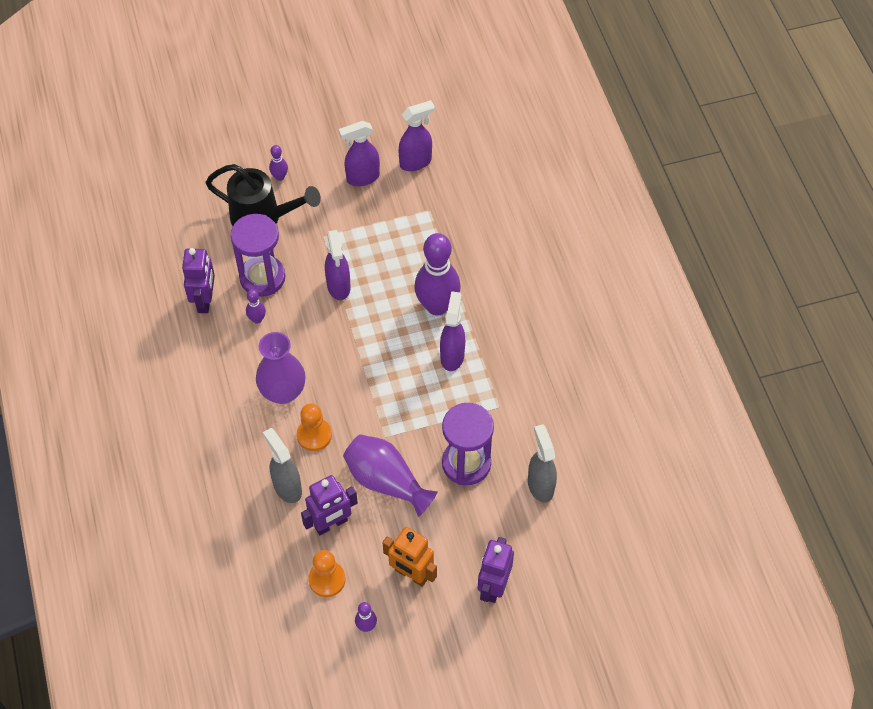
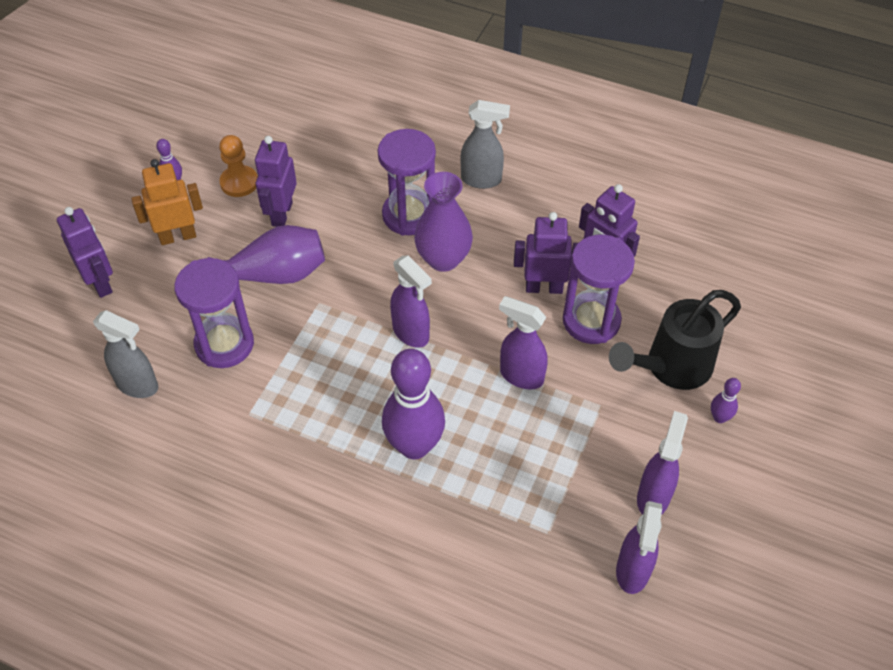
camera: 130 degrees right, 5 degrees down
(257, 319) = (544, 287): purple bowling pin -> purple robot
(261, 441) = (409, 215): none -> purple hourglass
(287, 487) = (347, 206): grey spray bottle -> grey spray bottle (482, 180)
(314, 435) = (375, 254): orange pawn -> none
(452, 356) = (344, 416): purple spray bottle -> purple spray bottle (411, 333)

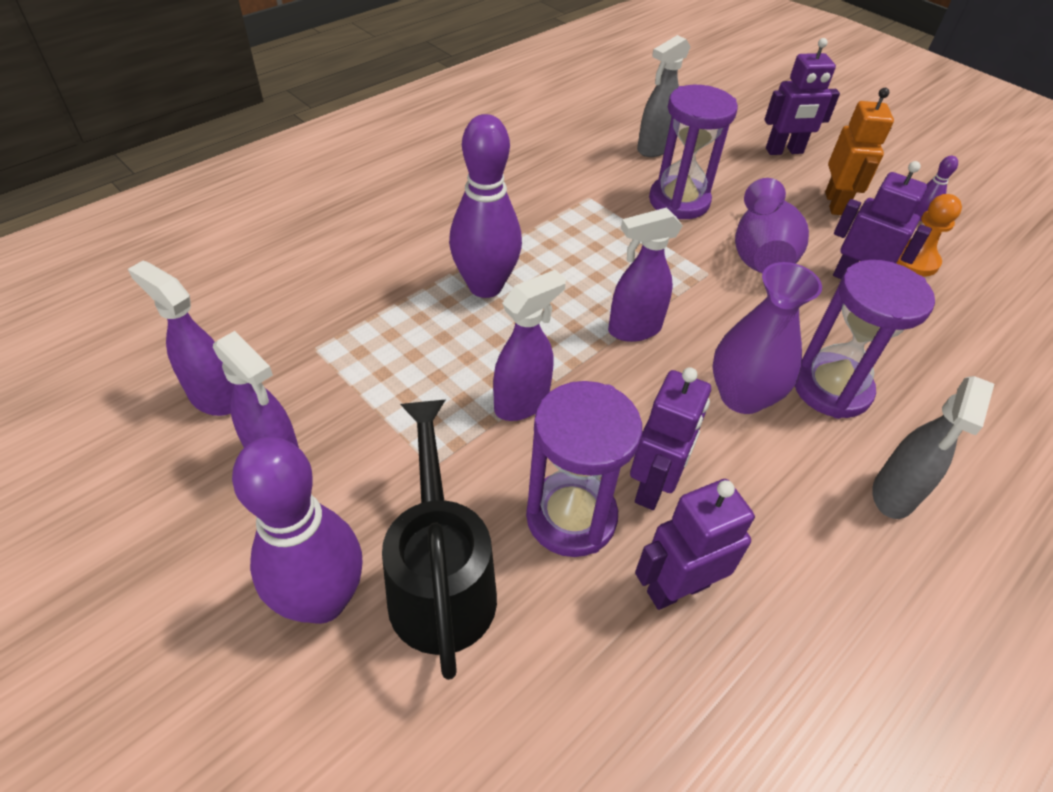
camera: 110 degrees right, 5 degrees down
(719, 417) = (322, 600): purple bowling pin -> purple bowling pin, size x2.32

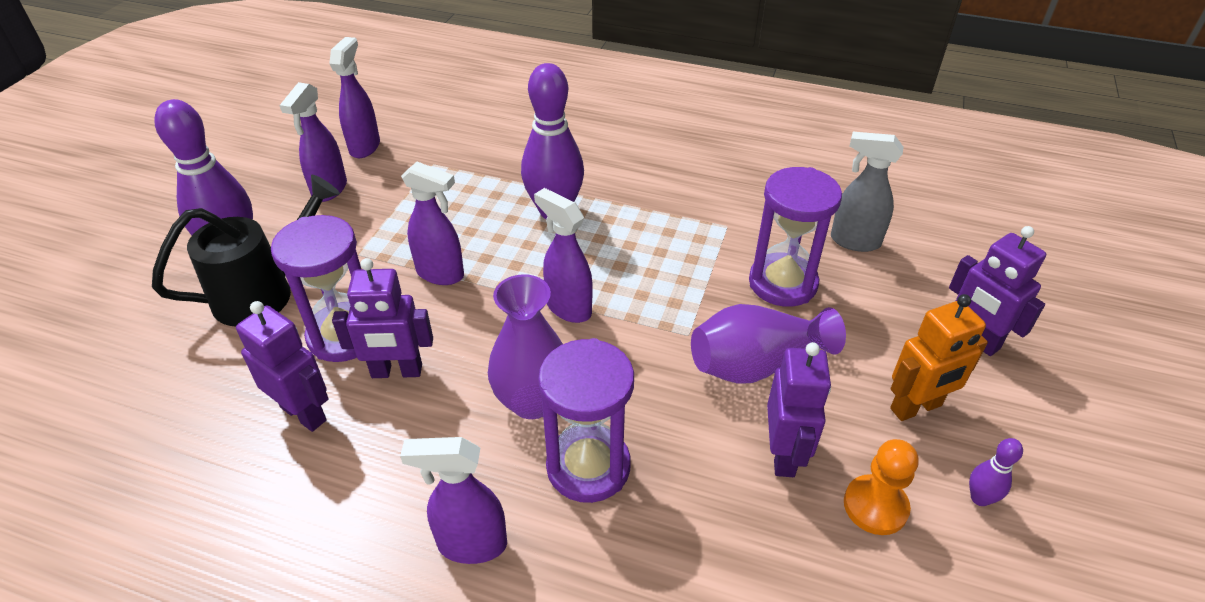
camera: 65 degrees right, 5 degrees down
(893, 495) = (471, 544): grey spray bottle -> purple spray bottle

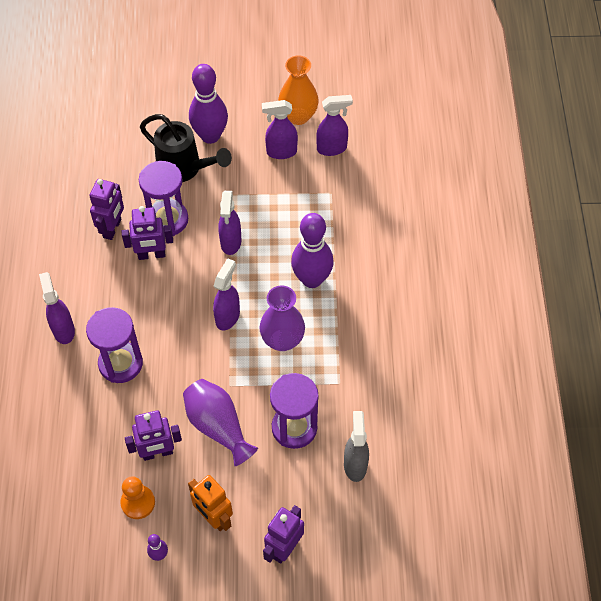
camera: 70 degrees right, 15 degrees up
(286, 161) = (298, 116): none -> orange vase
(396, 372) = (151, 255): purple robot -> purple robot turned 75 degrees counterclockwise
(532, 401) = (153, 324): purple vase -> purple vase (282, 340)

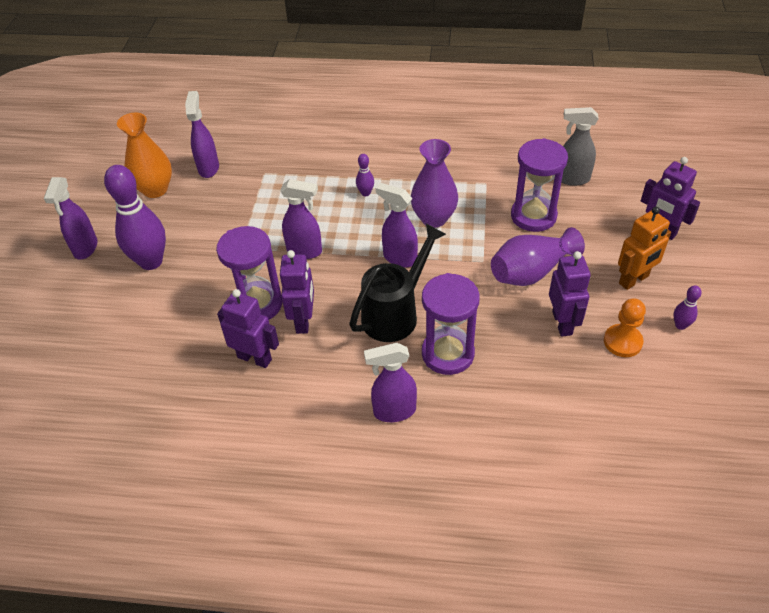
camera: 80 degrees left, 10 degrees down
(184, 168) = (189, 286): black watering can -> black watering can (395, 313)
(281, 152) = (198, 205): purple spray bottle -> purple spray bottle (85, 248)
(312, 279) = (365, 193): purple bowling pin -> purple bowling pin, size x0.43

